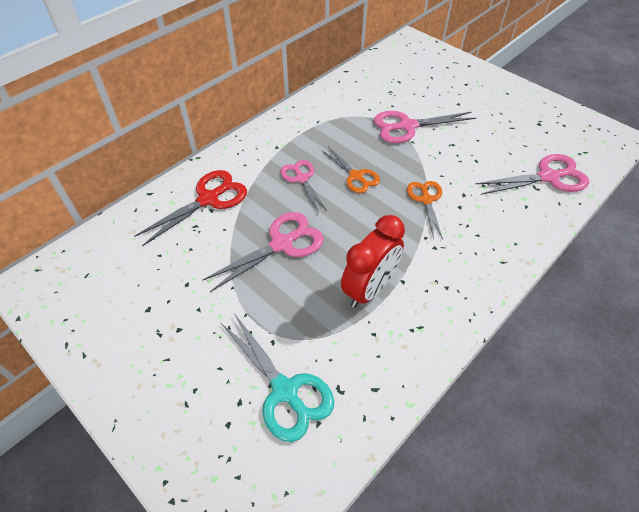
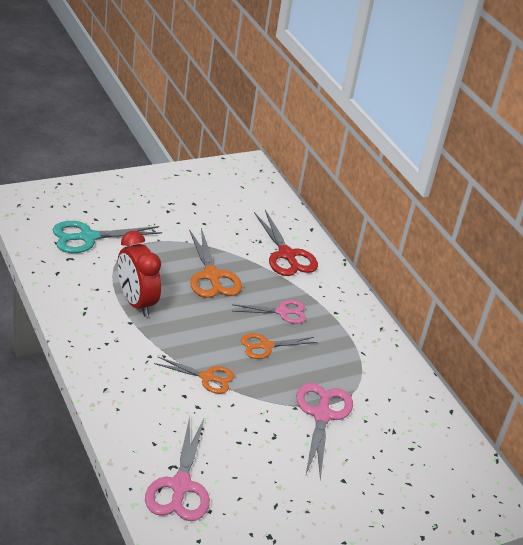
camera: 105 degrees right, 15 degrees down
(282, 244) = (211, 276): pink scissors -> orange scissors

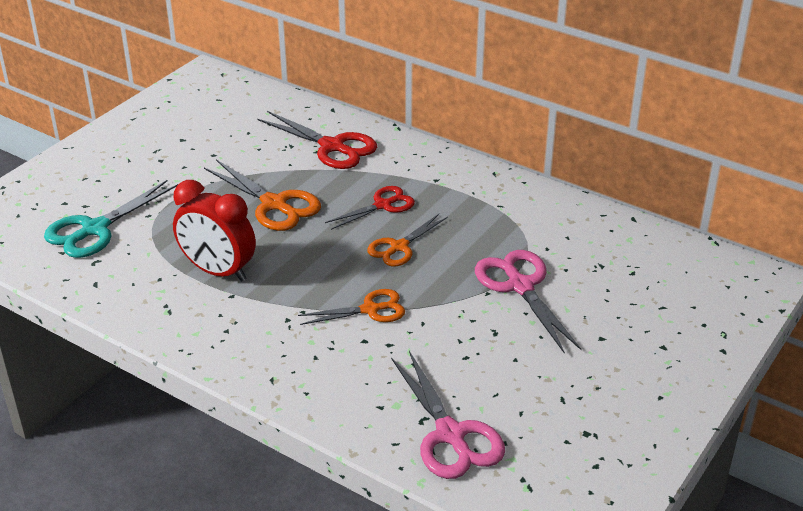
camera: 25 degrees left, 0 degrees up
(282, 312) = (383, 205): pink scissors -> red scissors

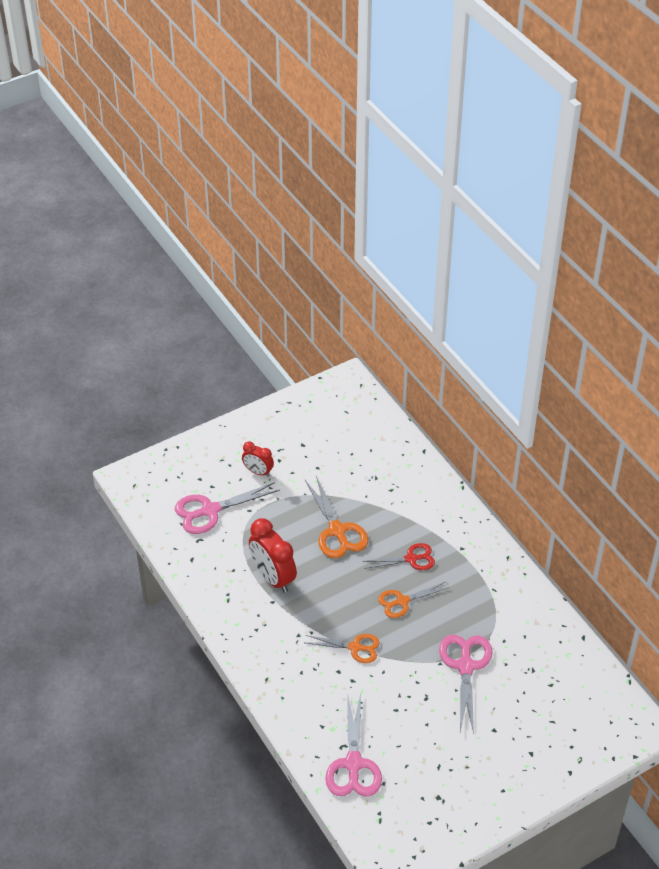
camera: 25 degrees right, 10 degrees up
(95, 229) = (210, 510): turquoise scissors -> pink scissors
(139, 177) = (258, 472): none -> red clock
(332, 147) = (404, 489): red scissors -> none

